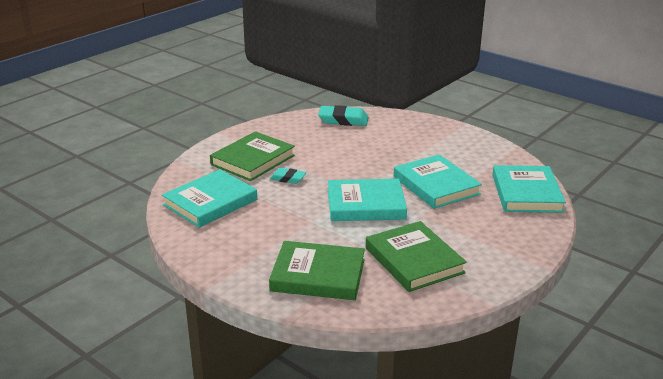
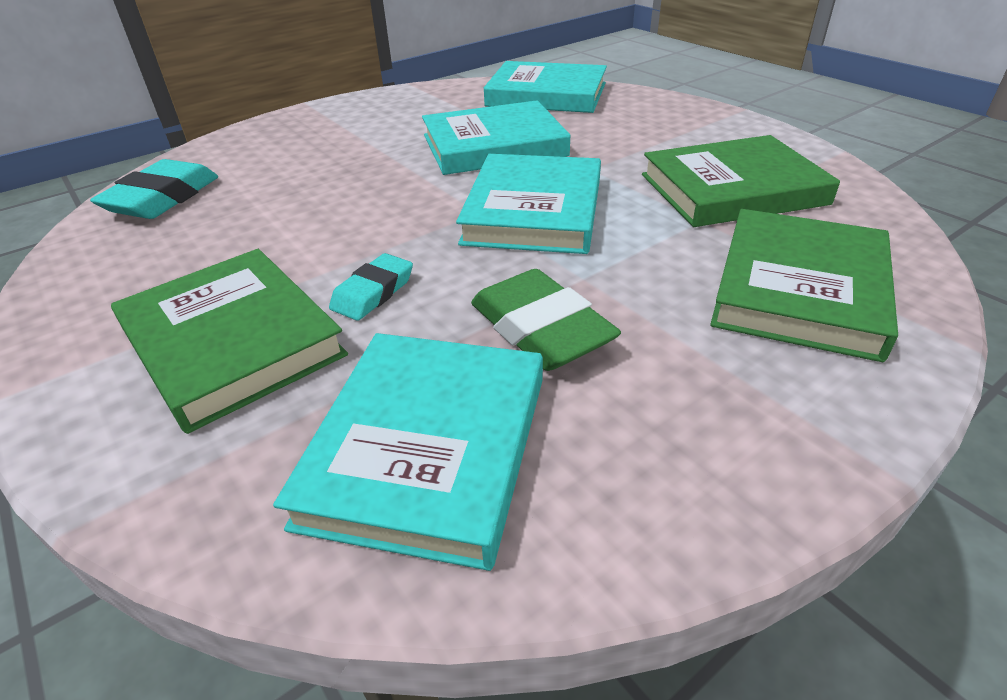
camera: 75 degrees left, 10 degrees up
(210, 202) = (427, 448): turquoise book -> turquoise book turned 45 degrees clockwise
(273, 215) = (540, 329): none -> green eraser

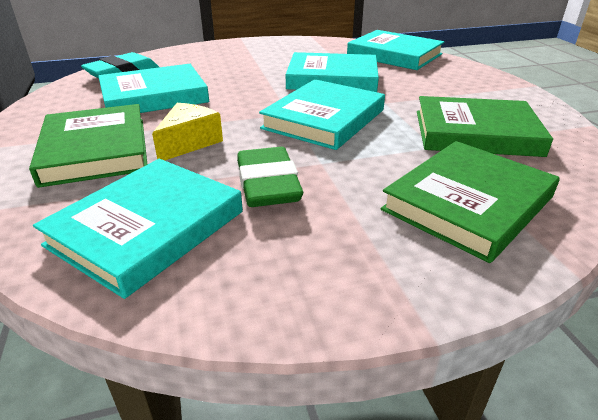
camera: 20 degrees right, 5 degrees down
(250, 227) = (154, 96): none -> turquoise book
(373, 292) = (189, 143): turquoise eraser -> yellow cheese

